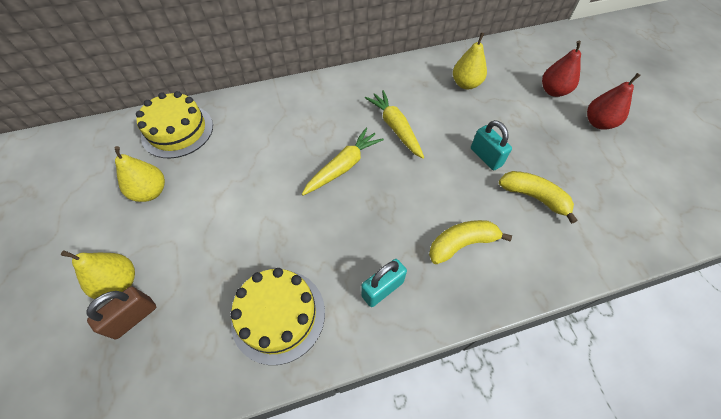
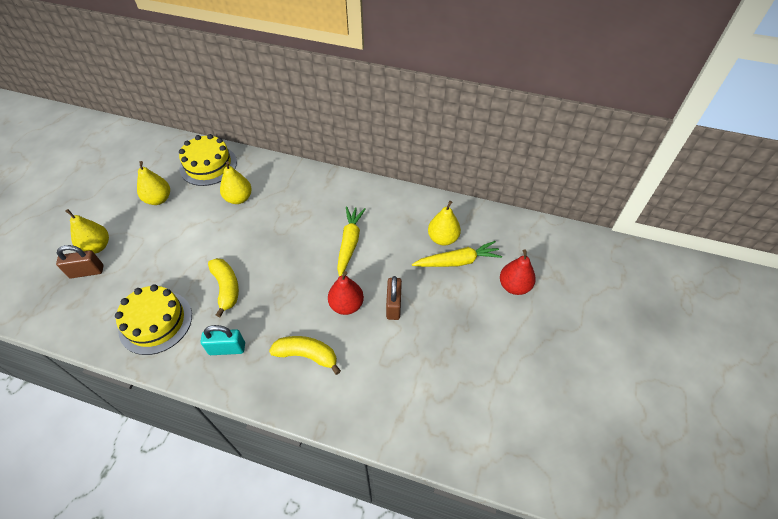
camera: 35 degrees right, 5 degrees down
(245, 145) = (239, 198): none -> yellow pear
(343, 166) = (285, 251): yellow carrot -> yellow carrot (457, 261)
(486, 157) = (393, 305): turquoise padlock -> brown padlock
(534, 197) = (396, 358): yellow banana -> yellow banana (226, 288)
(598, 123) = (523, 336): red pear -> red pear (346, 305)

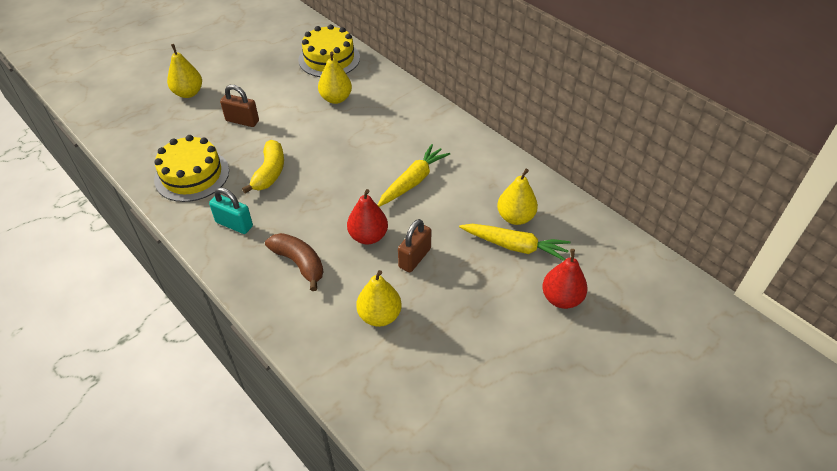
camera: 30 degrees right, 5 degrees down
(87, 272) = (167, 110): brown padlock -> brown padlock (242, 121)
(158, 199) = (265, 73): yellow pear -> yellow pear (379, 316)
(307, 355) = (299, 263): yellow banana -> brown banana

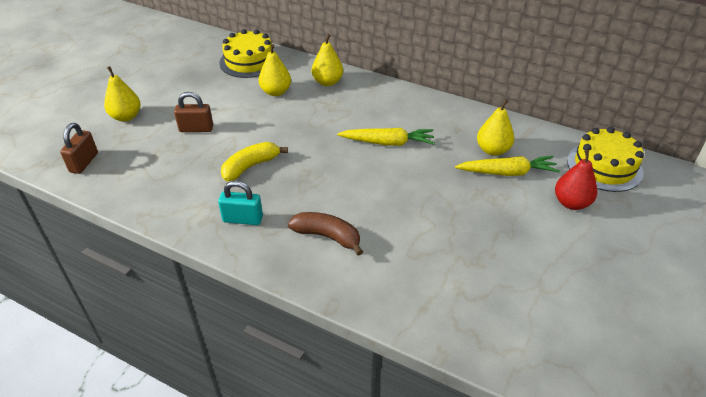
camera: 20 degrees left, 5 degrees down
(192, 175) = (173, 187): yellow cake -> yellow cake (604, 166)
(269, 173) = (250, 166): yellow banana -> yellow banana turned 120 degrees counterclockwise
(368, 236) = (377, 197): red pear -> none
(379, 316) = (429, 260): yellow pear -> yellow pear (327, 82)
(413, 181) = (388, 142): yellow carrot -> yellow carrot turned 75 degrees clockwise
(414, 258) = (429, 204): brown padlock -> brown padlock (84, 162)

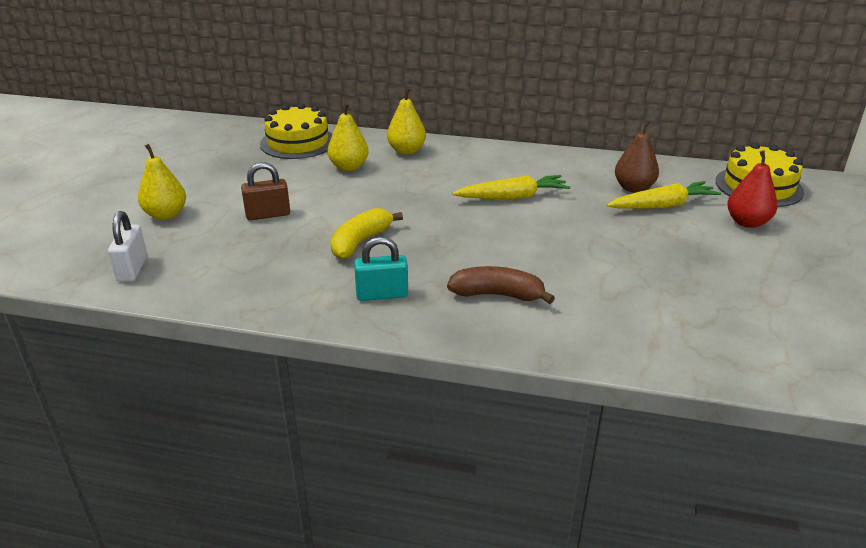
camera: 15 degrees left, 10 degrees down
(84, 162) = (132, 269): brown padlock -> white padlock
(492, 150) = (633, 188): yellow pear -> brown pear

